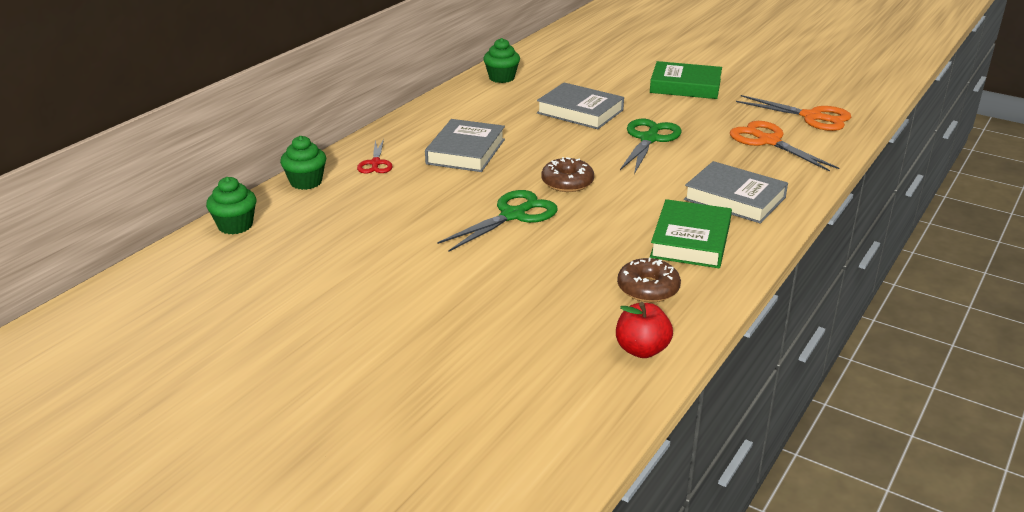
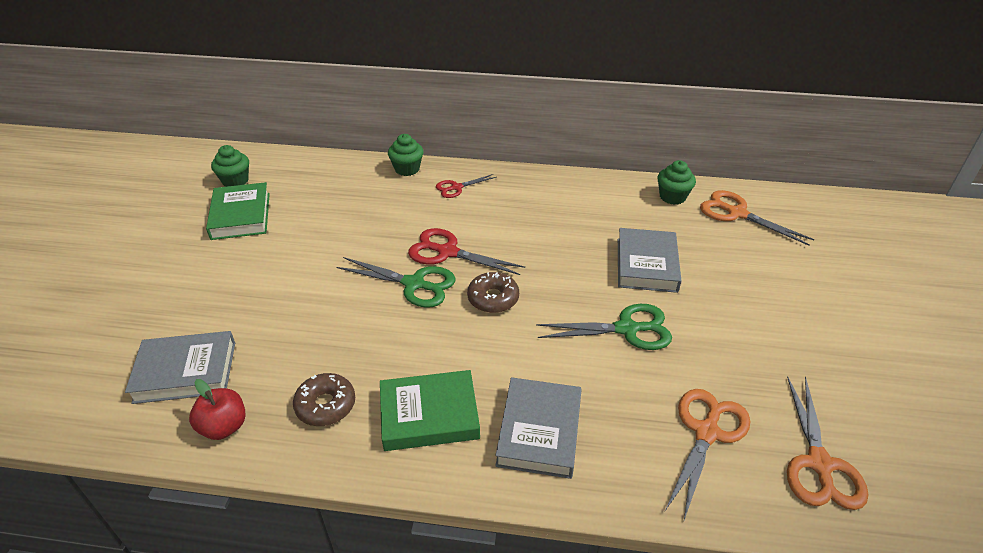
camera: 65 degrees right, 10 degrees up
(235, 226) = (331, 165): green cupcake -> green cupcake (235, 181)
(466, 151) = (509, 224): grey book -> grey book (185, 372)
(479, 189) = (447, 252): none -> red scissors
(548, 63) = (737, 213): none -> orange scissors
(685, 86) = (788, 324): green book -> green book (241, 216)

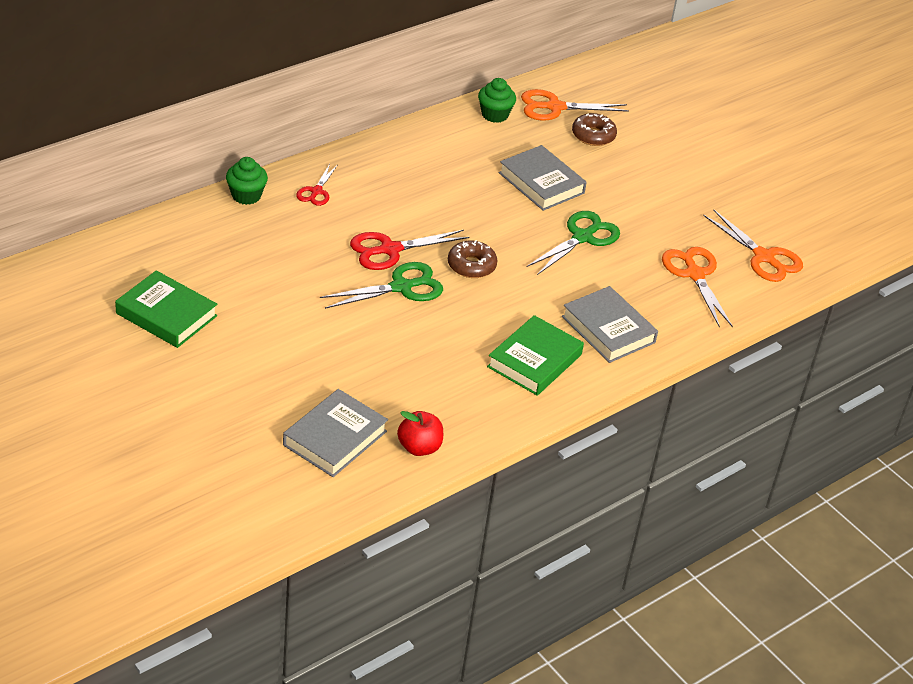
camera: 50 degrees left, 0 degrees up
(235, 181) = (101, 289): green cupcake -> none
(326, 405) = (463, 396): brown donut -> brown donut (593, 135)

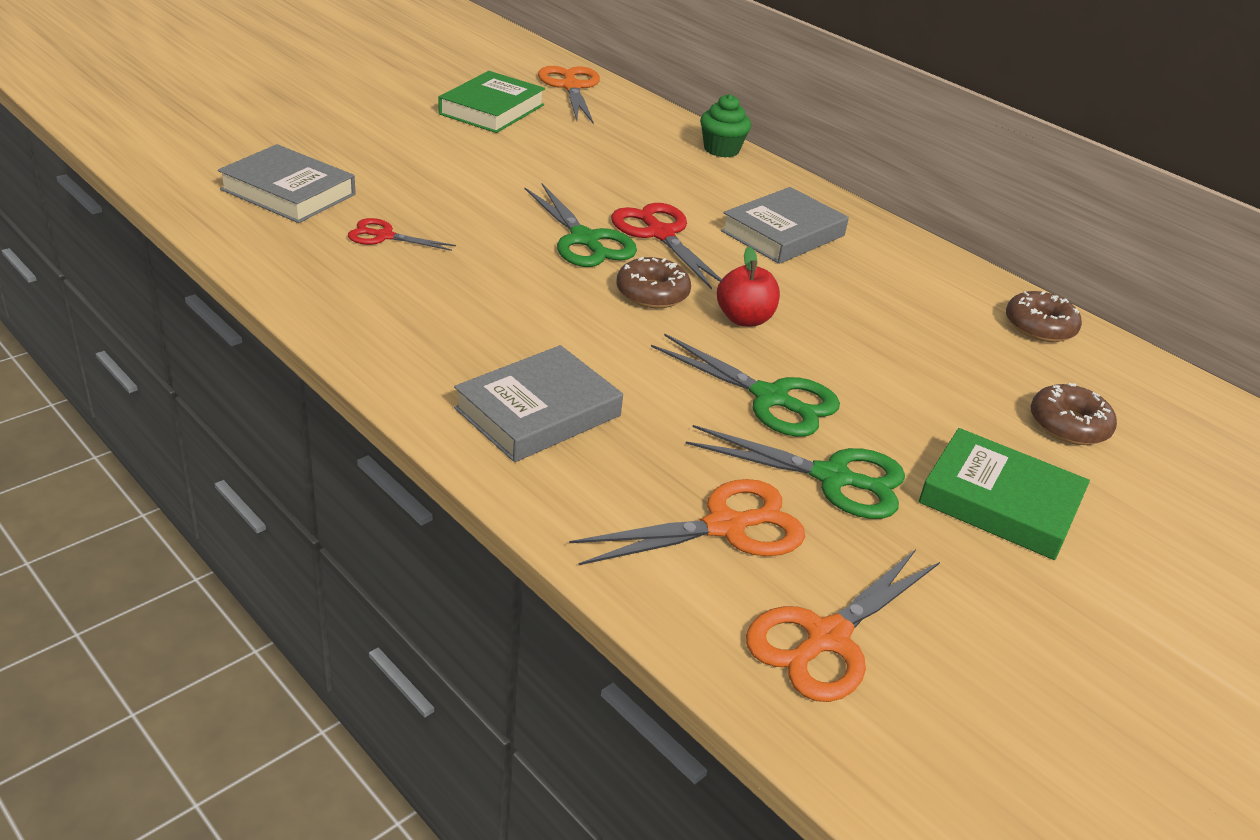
camera: 85 degrees right, 5 degrees down
(316, 191) = (755, 189): red scissors -> red scissors (384, 236)
(419, 447) = (266, 243): red apple -> red apple (744, 319)
(494, 115) = (1039, 326): green cupcake -> brown donut
(534, 360) = (449, 337): green book -> green book (1000, 502)
(541, 183) = (891, 363): grey book -> grey book (782, 233)
(555, 107) = (1115, 387): orange scissors -> orange scissors (571, 87)
(651, 230) = (832, 478): none -> green scissors

